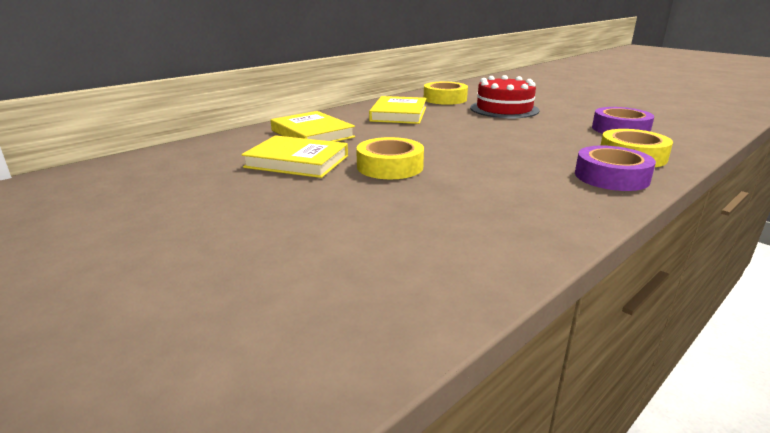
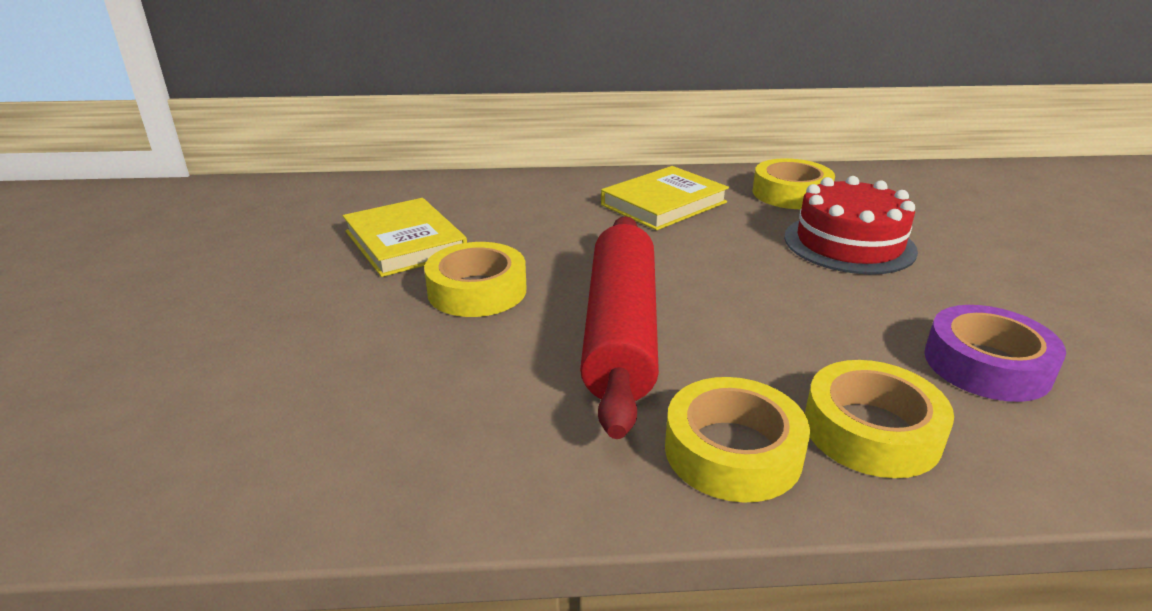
camera: 40 degrees right, 5 degrees up
(312, 134) = (498, 204): yellow book -> none
(489, 159) = (620, 331): none -> red rolling pin
(611, 177) = (732, 451): purple tape -> yellow tape

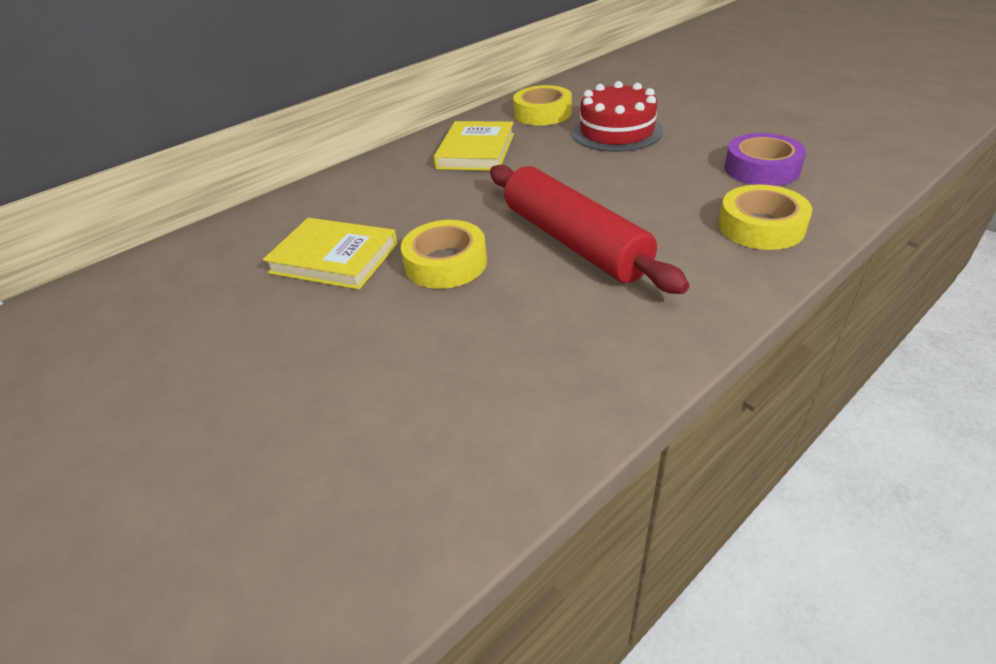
camera: 35 degrees left, 10 degrees up
(732, 451) = (721, 271): yellow tape -> none

